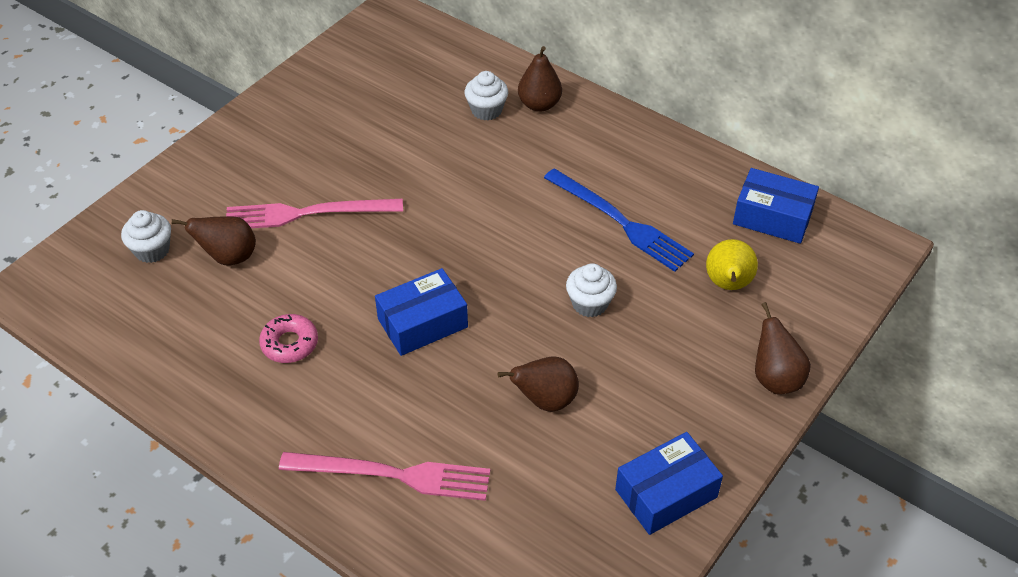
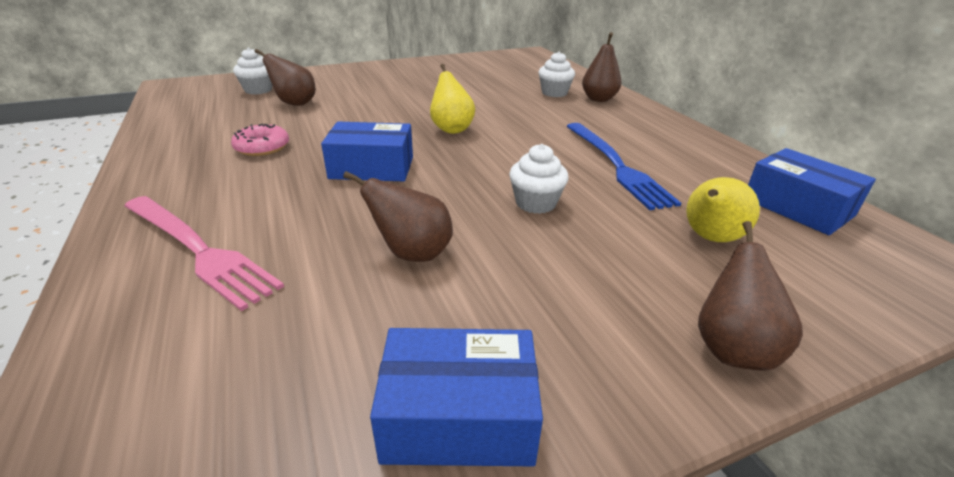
camera: 30 degrees right, 15 degrees down
(307, 213) = (371, 100): pink fork -> none
(439, 229) = (451, 129): none -> yellow pear

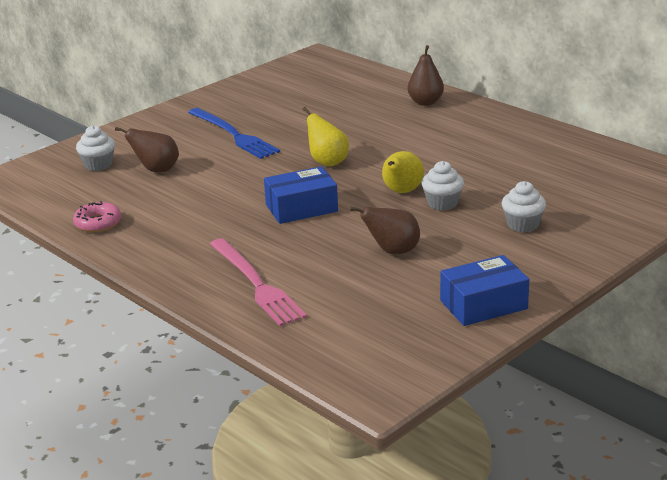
camera: 20 degrees left, 5 degrees down
(198, 249) = (256, 284): pink fork -> pink fork turned 45 degrees clockwise
(262, 147) = (192, 214): pink donut -> pink donut (98, 223)
(554, 93) = (381, 104): white cupcake -> white cupcake (522, 225)
(616, 165) = (478, 162): blue fork -> blue fork (234, 135)
(710, 238) = (562, 197): yellow pear -> yellow pear (401, 192)
(732, 348) = (593, 248): brown pear -> none
(797, 207) = (609, 164): blue box -> none

